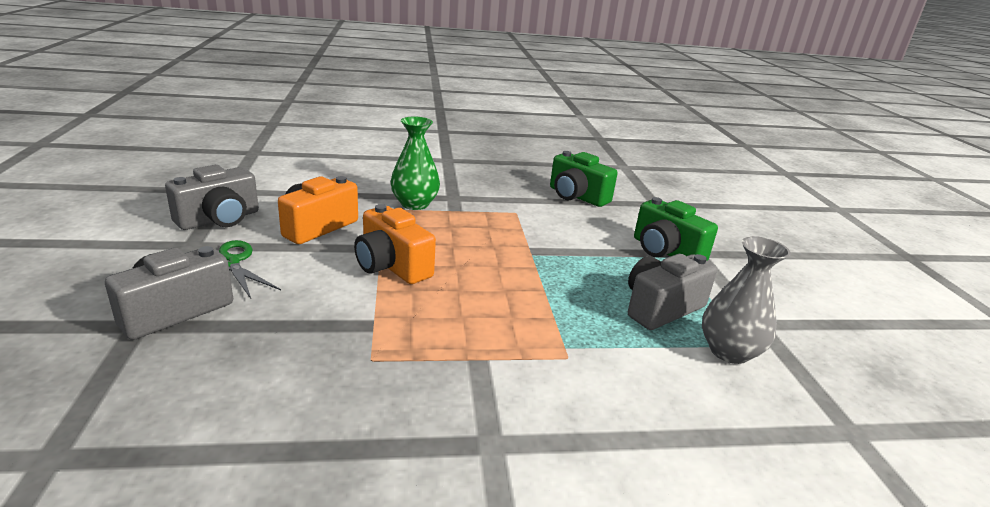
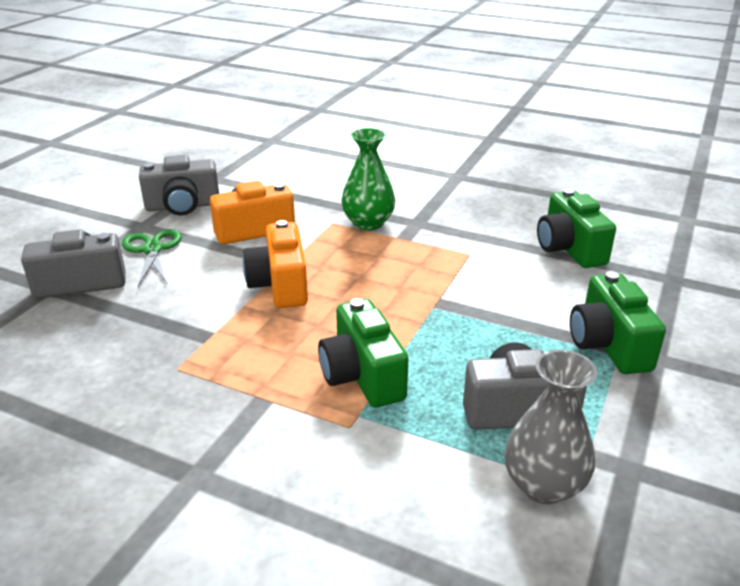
camera: 35 degrees right, 5 degrees up
(535, 317) = (362, 376): none -> green camera

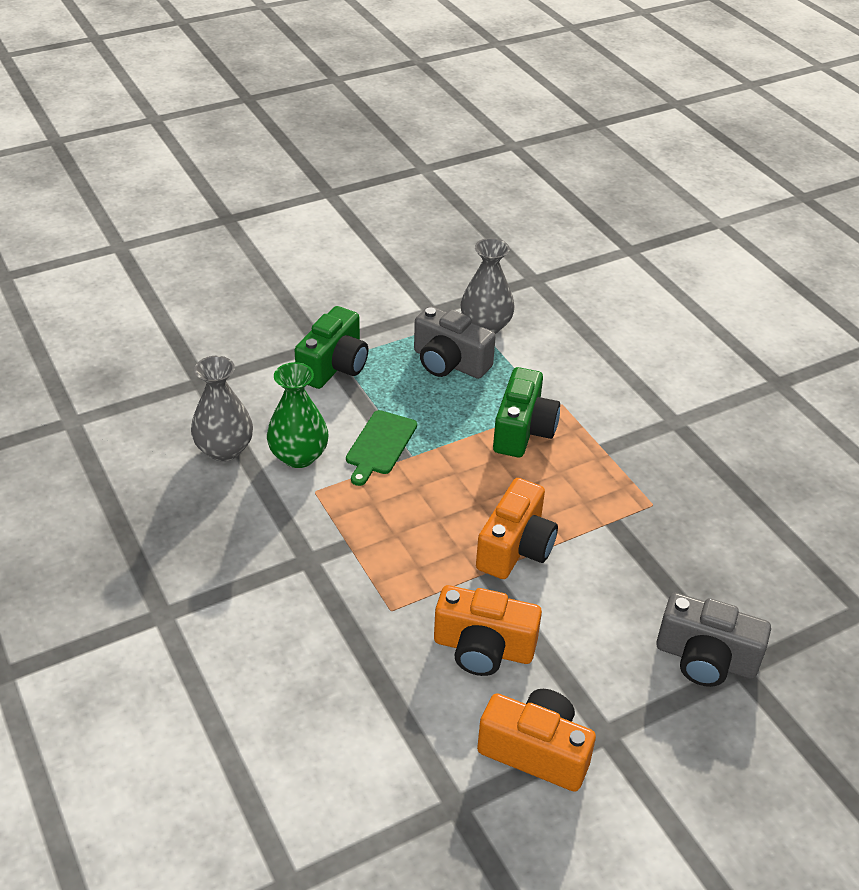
camera: 145 degrees left, 10 degrees up
(152, 249) = (611, 675): green scissors -> none
(183, 206) = (535, 751): grey camera -> orange camera
(368, 223) = (355, 588): green vase -> green vase (299, 456)
(469, 302) = (380, 445): none -> green cutting board
(569, 249) = (224, 449): green camera -> grey vase

